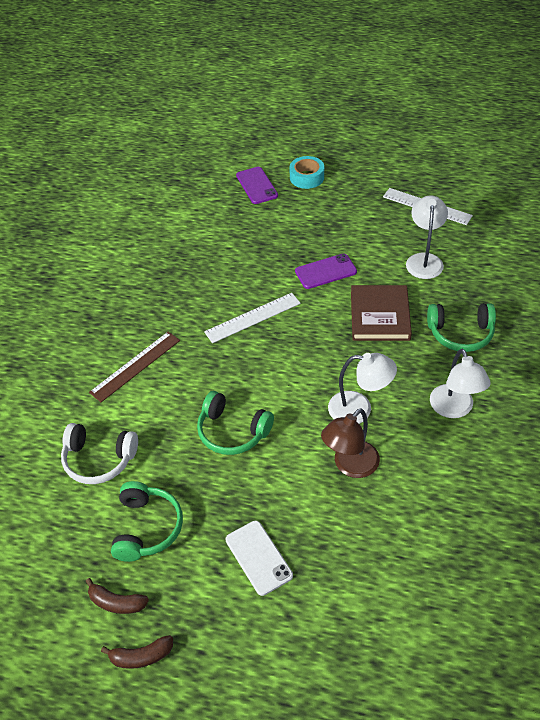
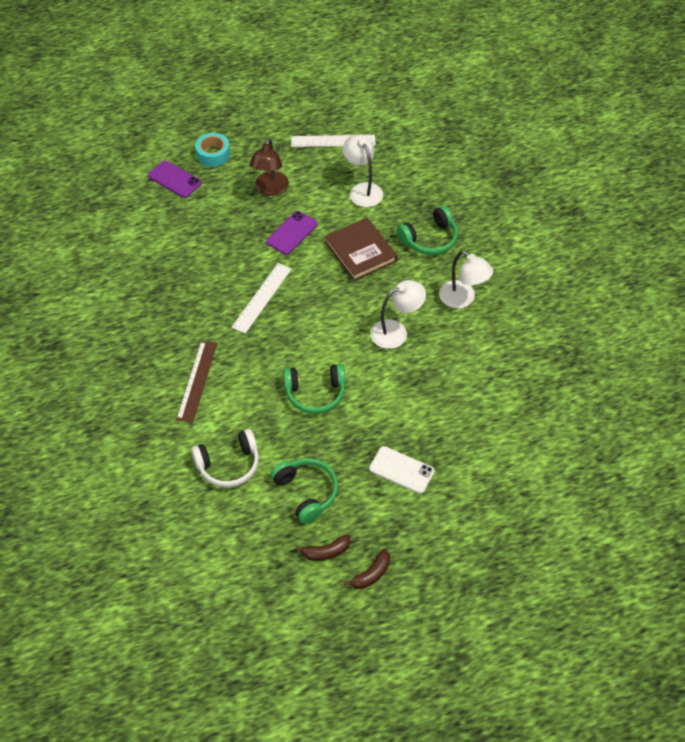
camera: 35 degrees left, 5 degrees up
(350, 466) = (419, 375): brown lamp -> brown lamp (270, 189)

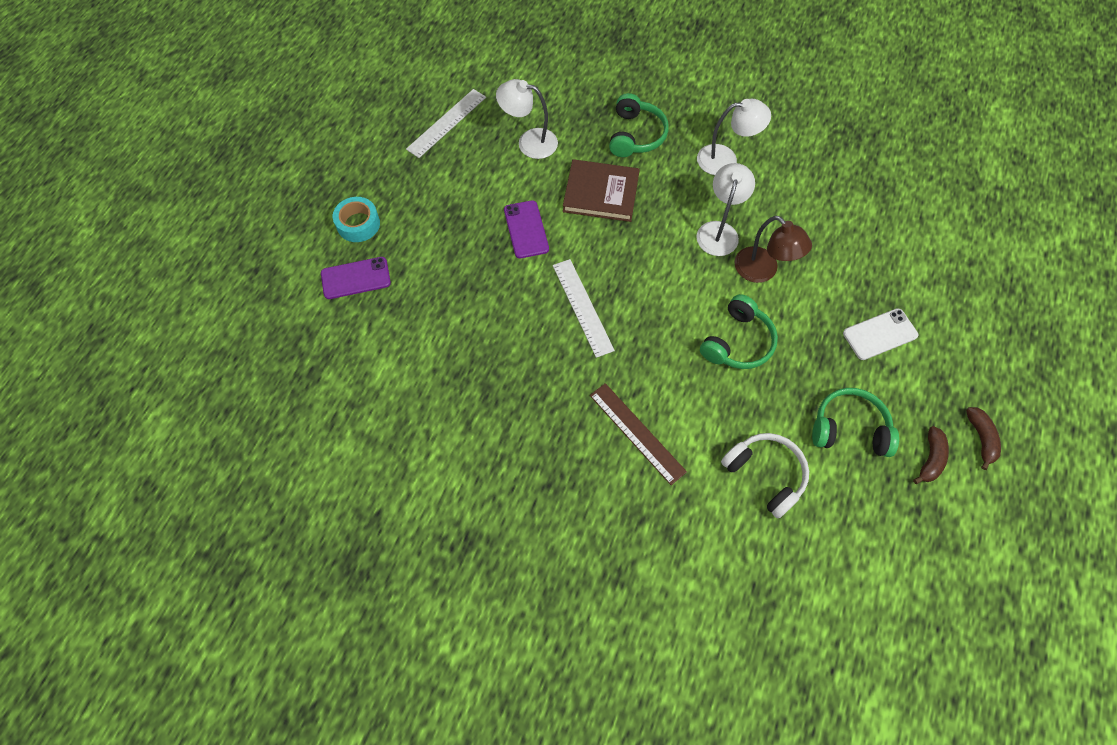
camera: 50 degrees left, 10 degrees up
(229, 465) = (765, 474): white headphones -> white headphones turned 60 degrees counterclockwise
(270, 189) = (454, 209): brown lamp -> brown lamp (762, 271)

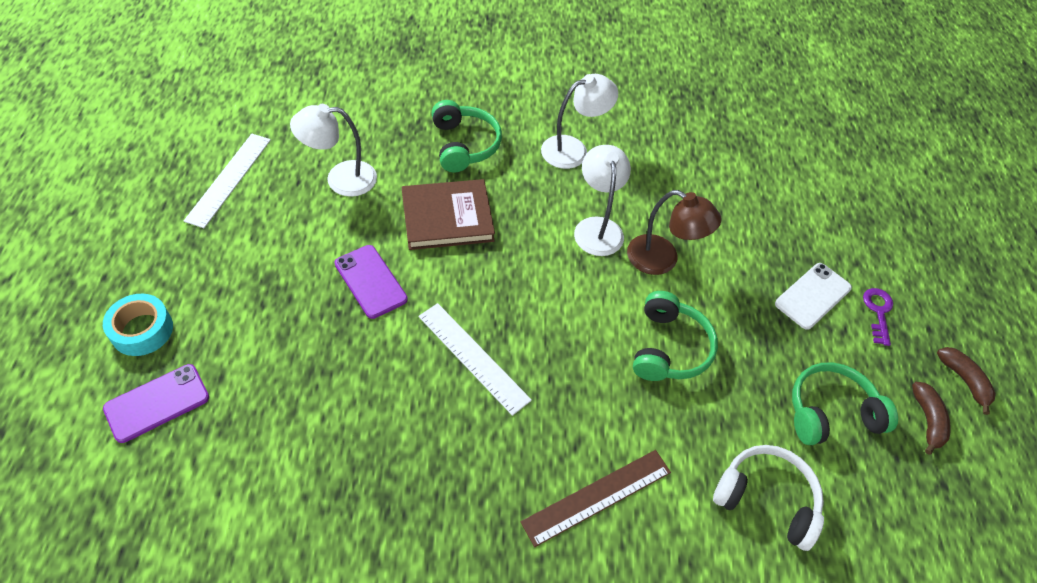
camera: 25 degrees left, 10 degrees down
(636, 433) = (597, 497): brown ruler -> brown ruler turned 60 degrees counterclockwise
(932, 363) = (878, 312): none -> purple key

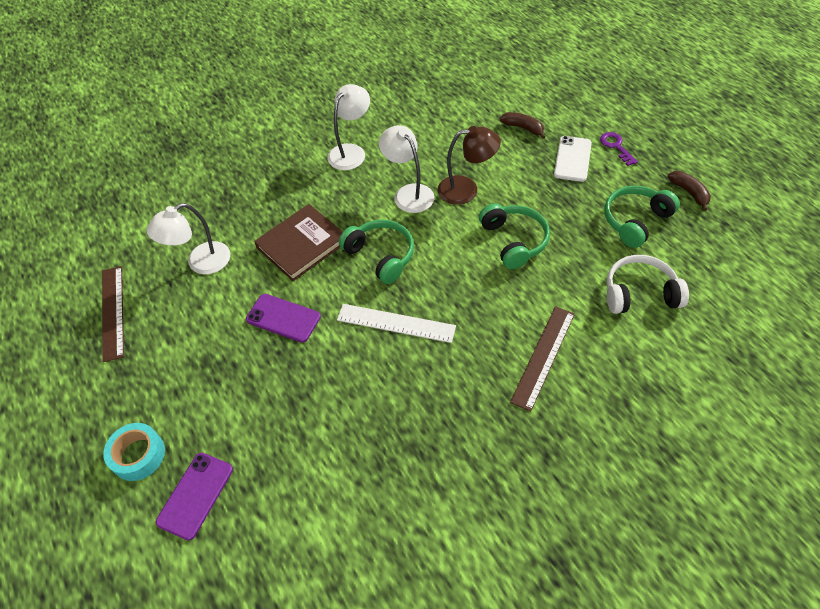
camera: 25 degrees left, 0 degrees up
(229, 179) = (113, 312): white ruler -> brown ruler
(464, 145) = (273, 190): green headphones -> green headphones (381, 255)
(964, 380) = (691, 158): brown banana -> brown banana (523, 128)

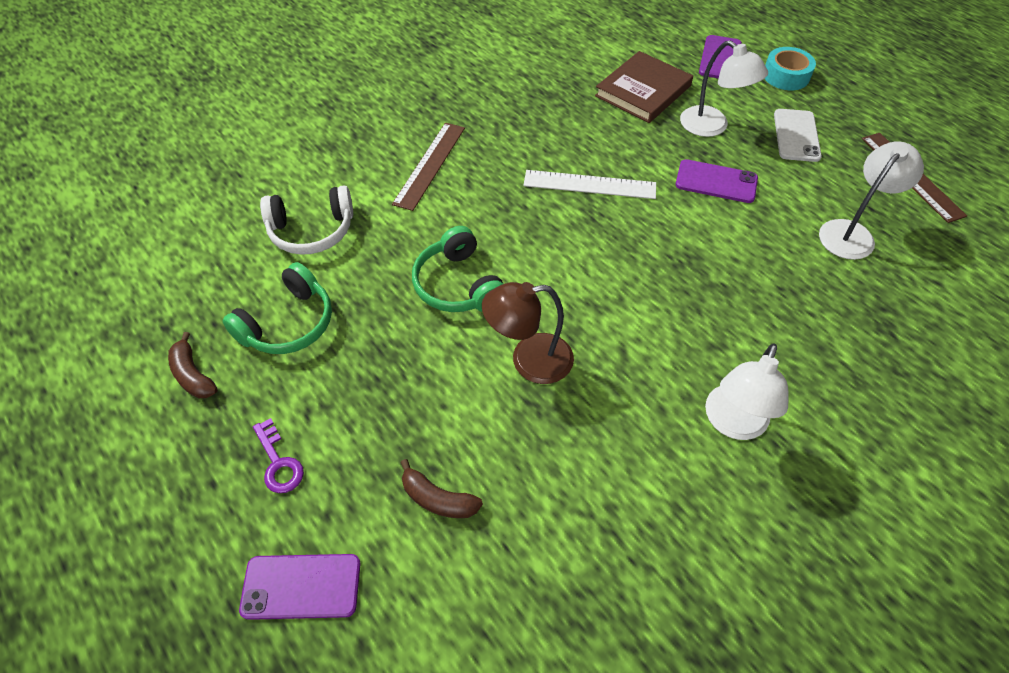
camera: 170 degrees right, 0 degrees up
(302, 245) = (736, 263): brown book -> brown book (643, 91)
(381, 255) = (628, 255): green headphones -> none
(408, 193) = (615, 349): white lamp -> white lamp (712, 127)
(572, 159) = (358, 430): white phone -> white phone (796, 135)
(588, 101) = (301, 586): none -> purple phone

